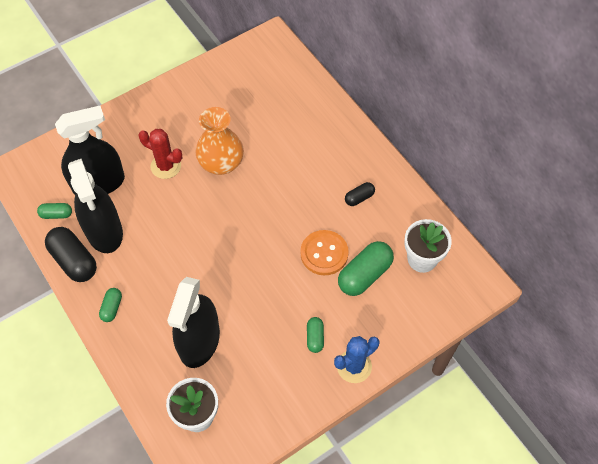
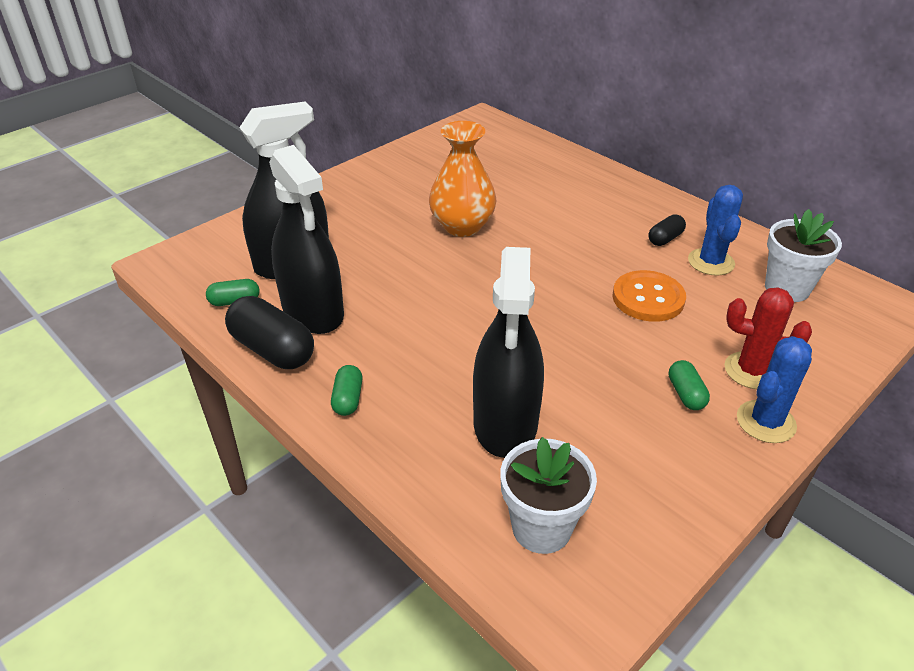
camera: 10 degrees left, 20 degrees down
(166, 166) = (385, 236): red cactus -> red cactus (751, 371)
(364, 275) = (718, 314): green capsule -> none
(381, 226) = (711, 262): none -> blue cactus

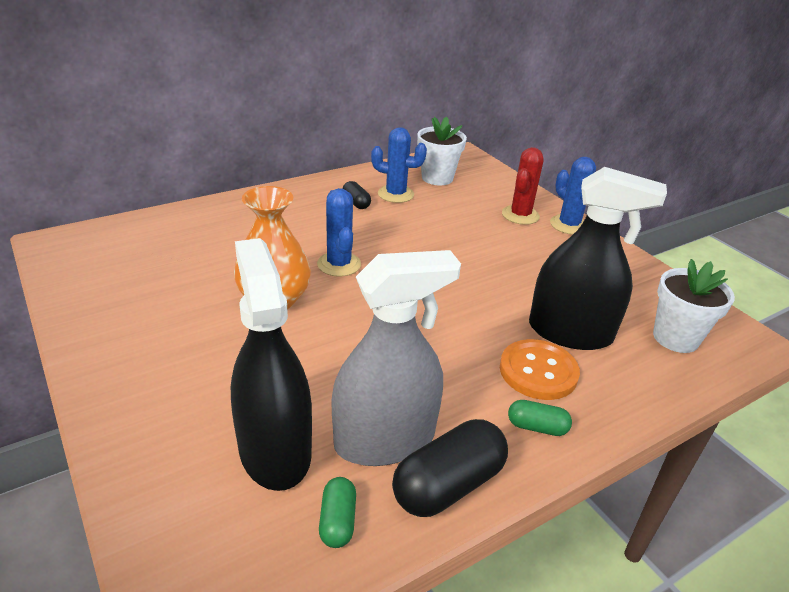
camera: 80 degrees left, 5 degrees down
(313, 311) = (384, 440): black spray bottle -> grey spray bottle
(538, 249) = (339, 264): none -> blue cactus
(648, 298) = (431, 230): orange button -> orange button (538, 371)
(685, 394) = (541, 245): green capsule -> none

